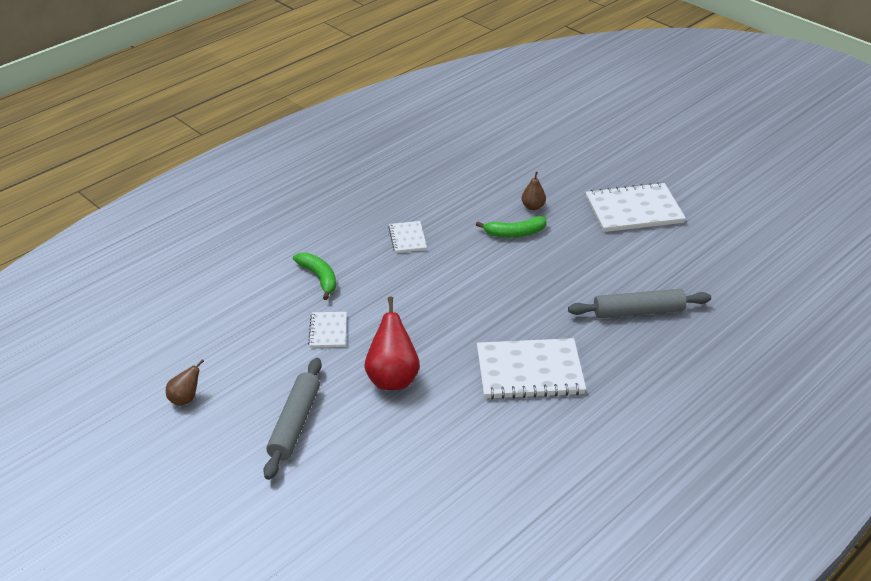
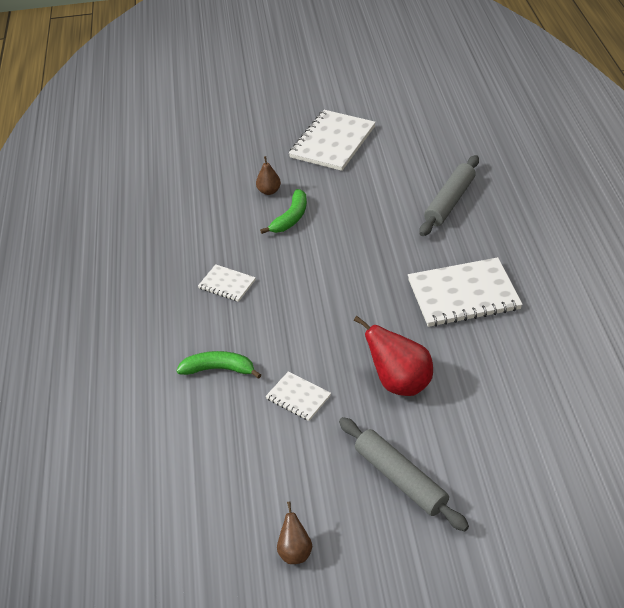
camera: 50 degrees left, 5 degrees up
(529, 371) = (463, 294): white notebook -> white notebook turned 45 degrees clockwise

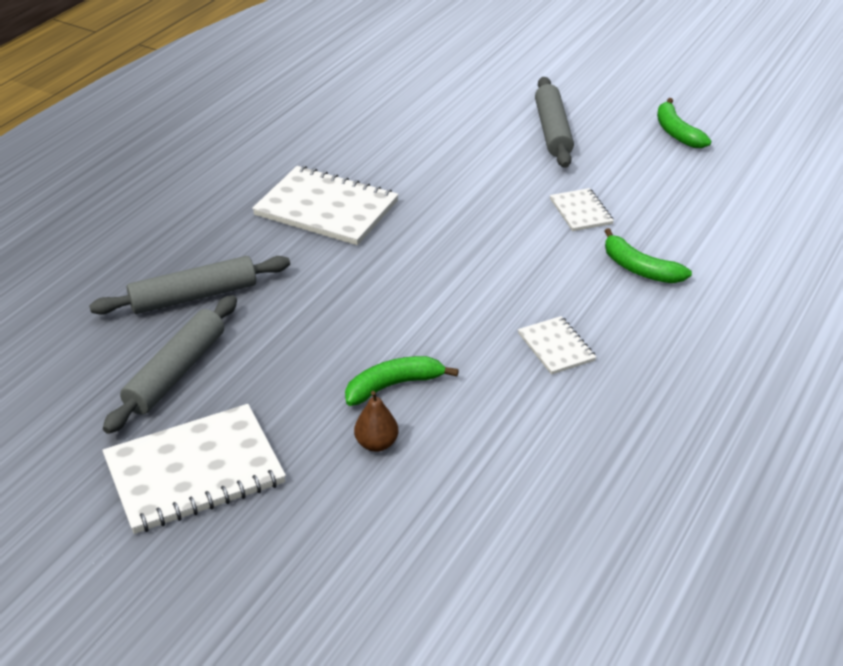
camera: 145 degrees left, 5 degrees down
(295, 551) = (676, 132): brown pear -> green banana
(399, 168) = (176, 372): none -> grey rolling pin
(399, 382) = (478, 179): red pear -> none

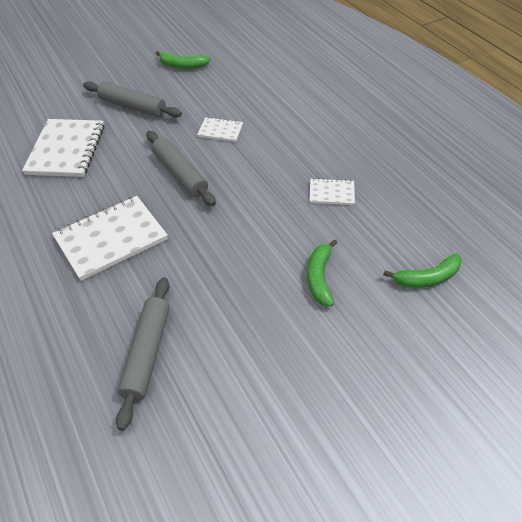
camera: 60 degrees left, 10 degrees up
(176, 372) = (227, 396): grey rolling pin -> grey rolling pin (180, 174)
(194, 471) = (341, 420): white notebook -> white notebook (66, 149)
(376, 444) = (368, 307): brown pear -> none
(639, 268) = (289, 133): green banana -> green banana (427, 278)

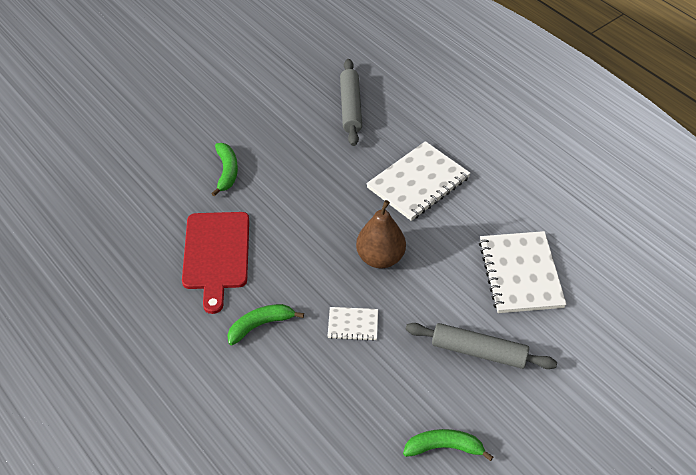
camera: 170 degrees right, 0 degrees up
(180, 174) = (380, 258): grey rolling pin -> brown pear
(331, 193) = (216, 254): white notebook -> red cutting board
(427, 278) = (134, 182): green banana -> green banana (260, 325)

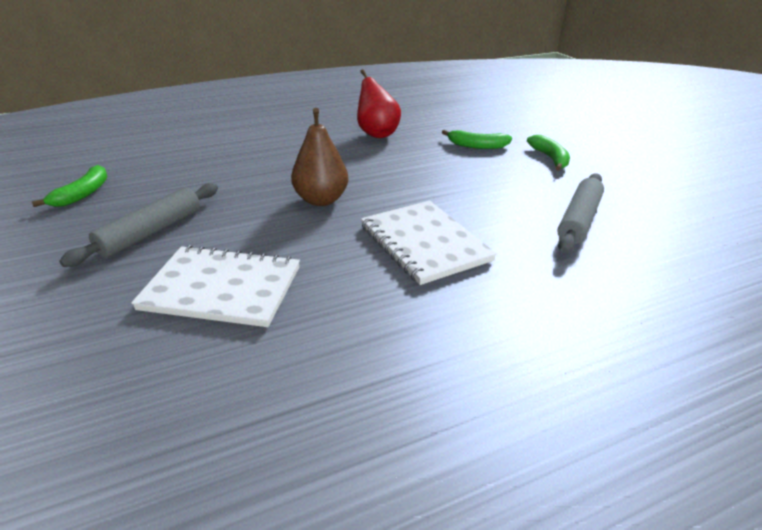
camera: 105 degrees right, 15 degrees down
(216, 254) = (377, 134): red cutting board -> red pear
(260, 325) = (289, 141): green banana -> green banana (550, 158)
(350, 107) = (578, 220): grey rolling pin -> grey rolling pin turned 75 degrees counterclockwise
(353, 324) = (253, 175): white notebook -> none

